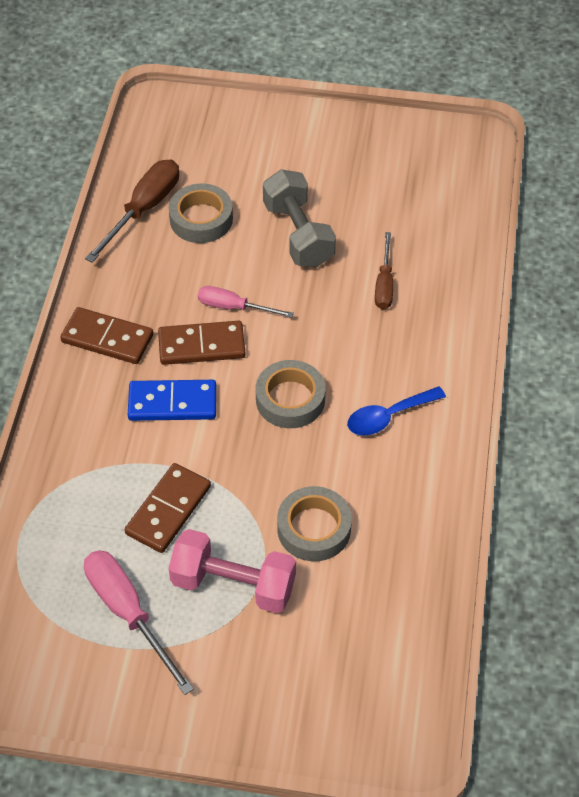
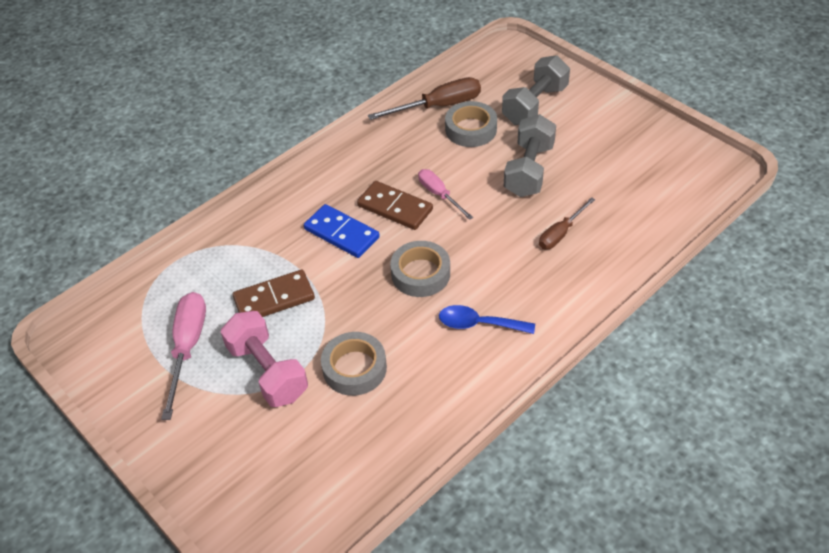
camera: 40 degrees right, 5 degrees down
(107, 338) = (340, 172): brown domino -> none
(242, 159) = (535, 105): none -> grey dumbbell

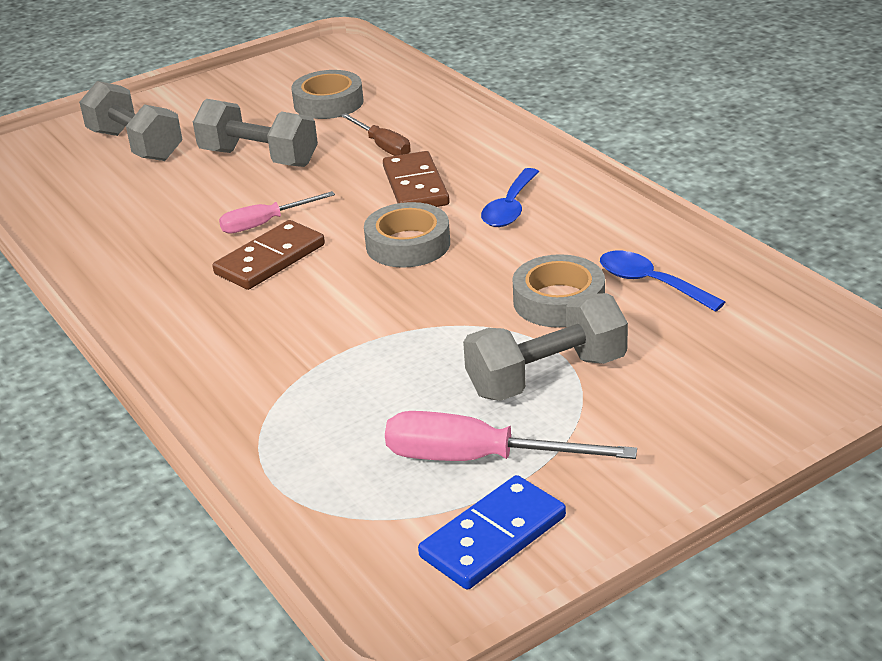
camera: 80 degrees left, 15 degrees down
(268, 371) = (546, 376): pink dumbbell -> grey dumbbell
(274, 299) = (405, 370): brown domino -> brown domino (416, 186)
(341, 233) = (298, 306): blue domino -> blue domino (493, 537)
(381, 422) = (651, 283): none -> blue spoon
(439, 106) = (78, 215): brown screwdriver -> none
(471, 129) = (148, 193): grey tape -> grey tape (328, 103)

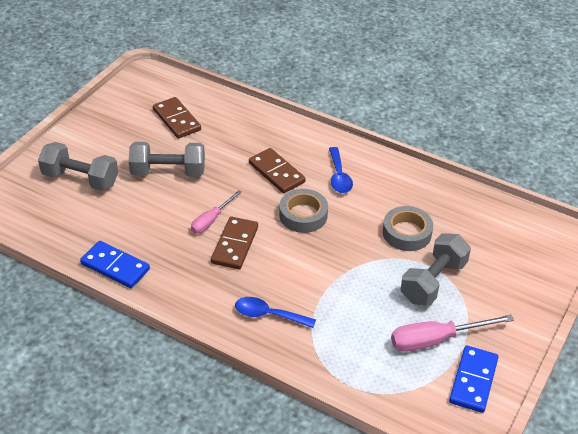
camera: 30 degrees left, 10 degrees up
(81, 249) = (115, 267): none -> blue domino
(328, 103) = (177, 120): grey tape -> brown domino
(382, 146) = (235, 147): brown screwdriver -> none
(651, 283) = (443, 210): blue spoon -> blue spoon (269, 315)

